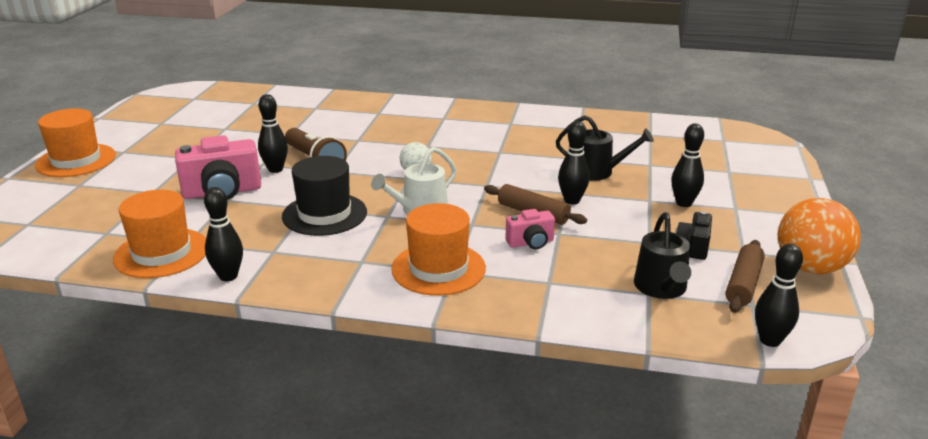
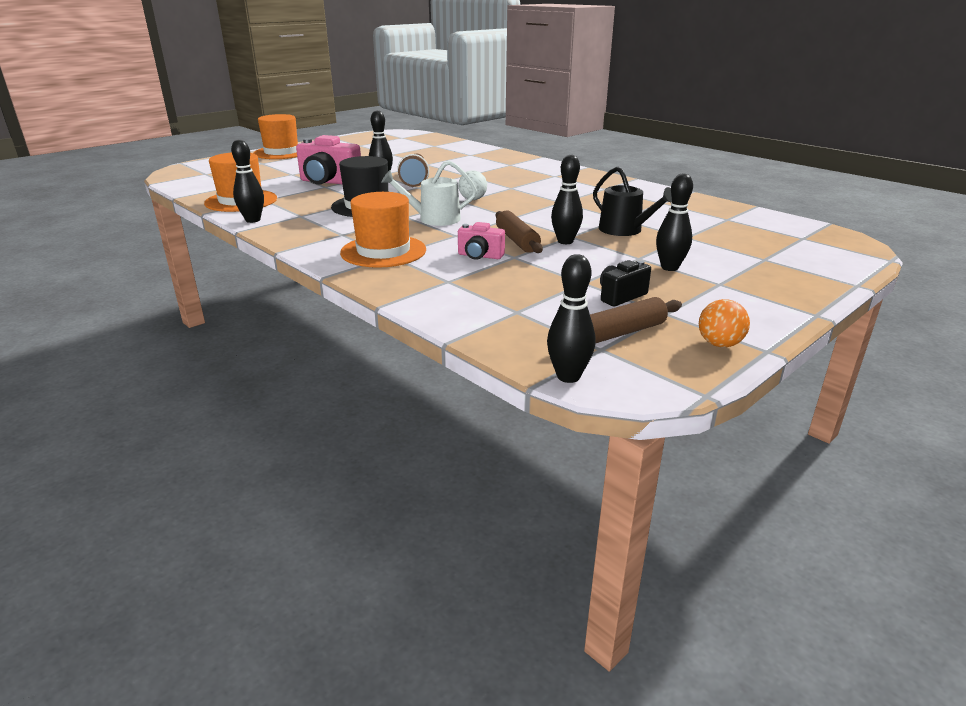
camera: 35 degrees right, 0 degrees up
(661, 288) = (535, 312): black watering can -> none
(810, 268) = (719, 344): orange ball -> orange ball, size x0.52

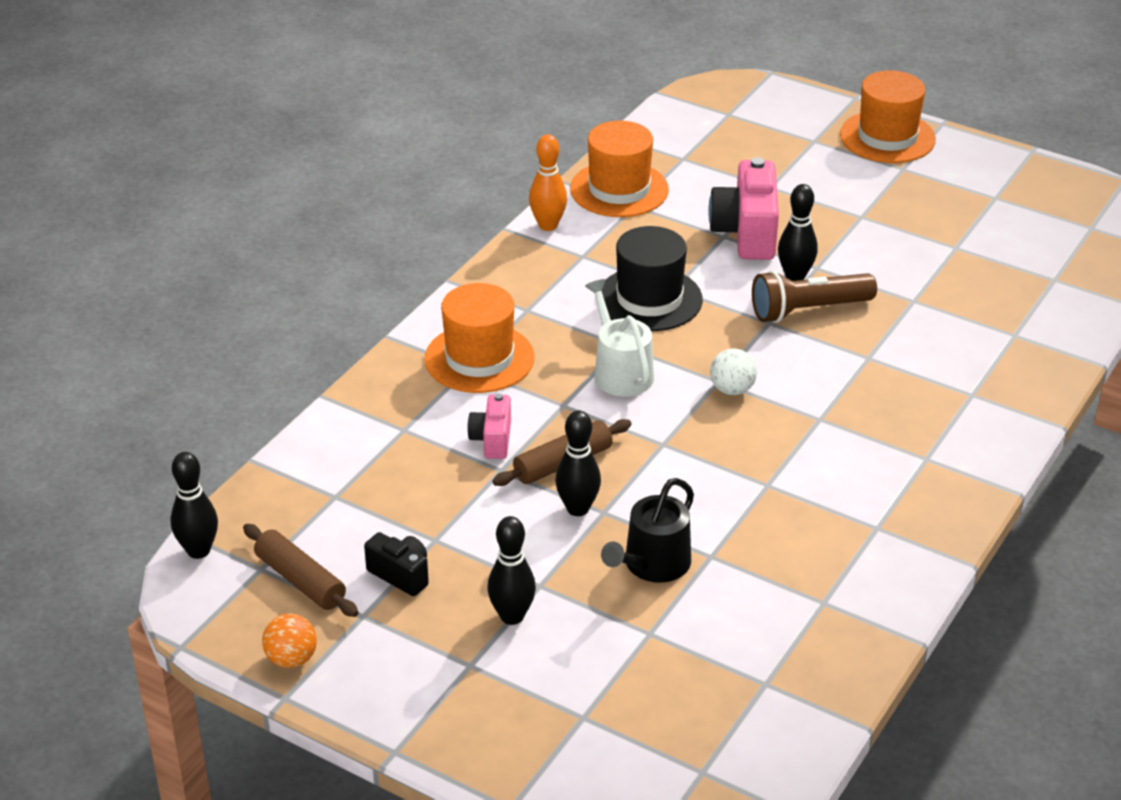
camera: 75 degrees right, 10 degrees up
(253, 220) = (548, 225): black bowling pin -> orange bowling pin

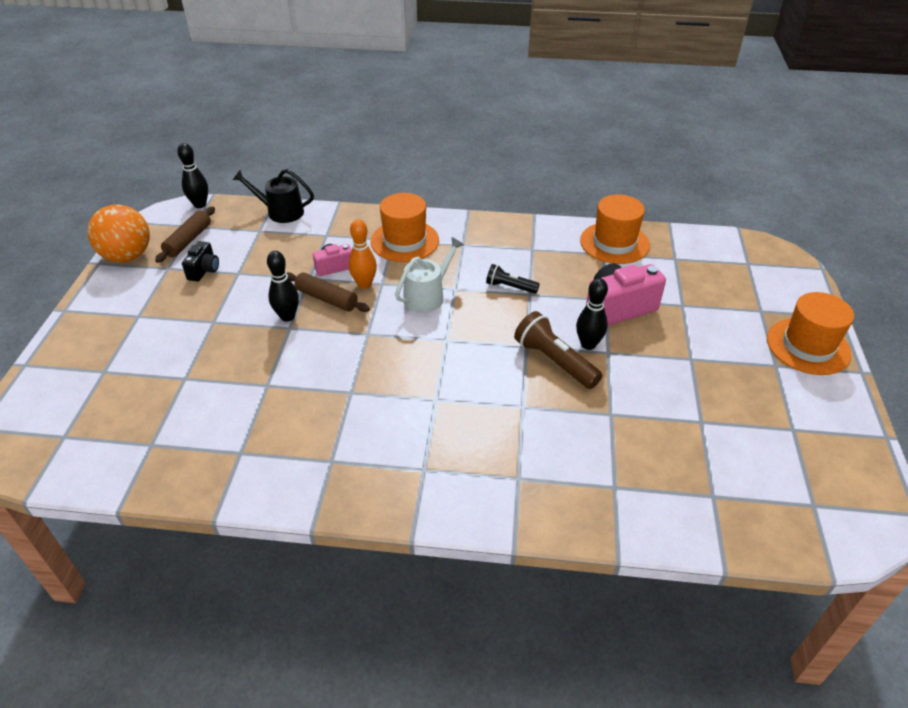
camera: 65 degrees right, 5 degrees up
(291, 659) = (127, 256): orange ball -> orange ball, size x1.91
(512, 616) = (182, 319): black bowling pin -> none
(548, 225) = (551, 227): orange bowling pin -> orange bowling pin (364, 284)
(649, 299) = (510, 287): black hat -> black flashlight
(652, 565) = (248, 362): black watering can -> black watering can (281, 212)
(732, 389) = (441, 348): white ball -> none

